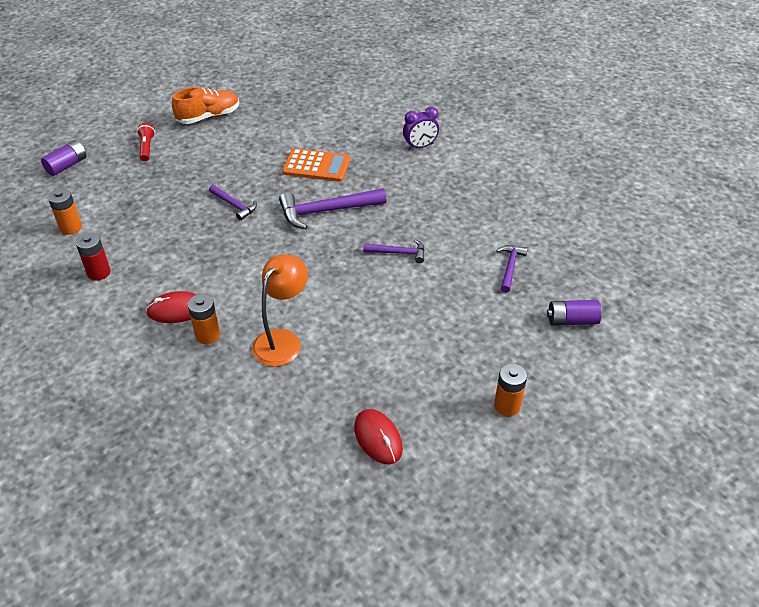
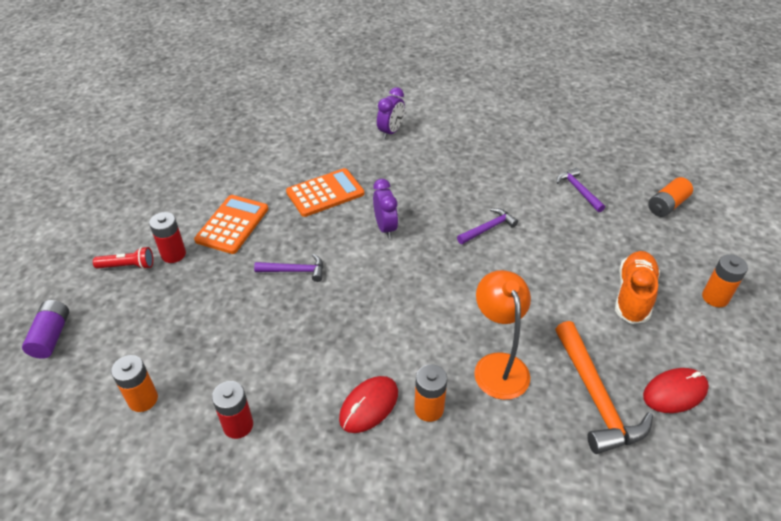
camera: 40 degrees left, 0 degrees up
(147, 147) = (128, 266): red flashlight -> red flashlight turned 135 degrees clockwise
(178, 155) = (173, 254): none -> red battery
(208, 116) = (159, 201): orange shoe -> orange shoe (633, 295)
(233, 155) = (232, 224): none -> orange calculator
(319, 402) = (596, 397): none -> orange hammer
(326, 211) = (385, 227): purple hammer -> purple clock
(378, 438) = (675, 392): red mouse -> red mouse turned 45 degrees counterclockwise
(572, 320) = (667, 205): purple battery -> orange battery

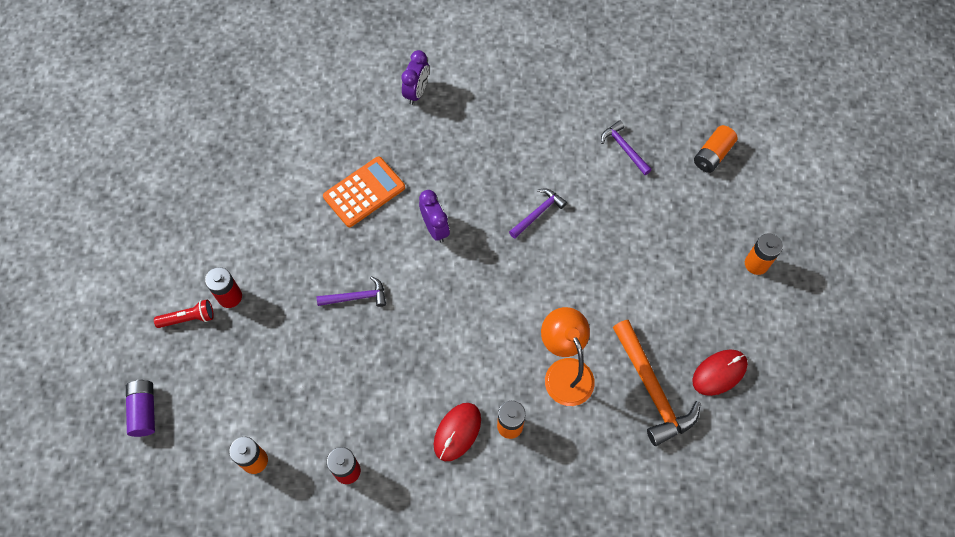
camera: 10 degrees left, 20 degrees up
(232, 224) = (278, 249): orange calculator -> none
(633, 295) = (681, 273): orange shoe -> none

